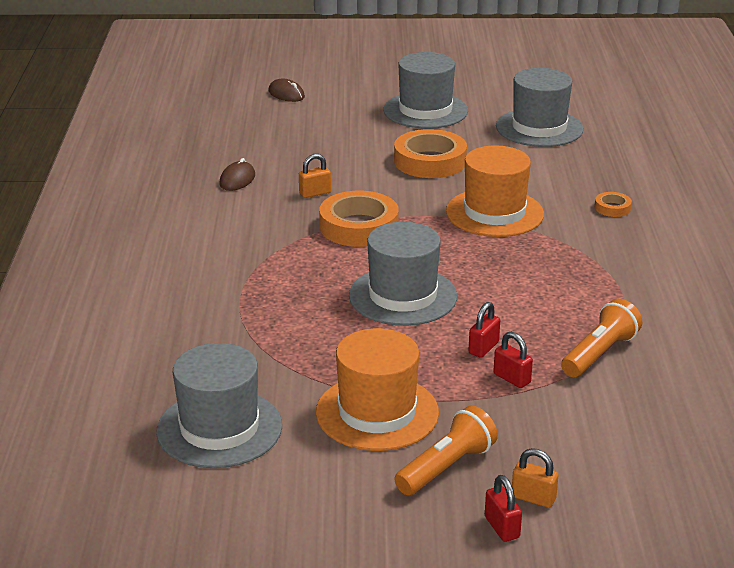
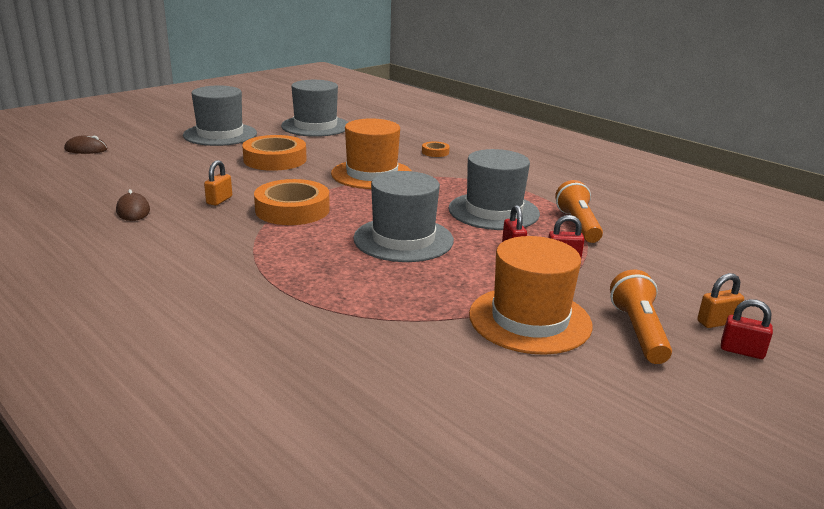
camera: 45 degrees left, 5 degrees down
(219, 428) = (442, 395): grey hat -> grey hat (493, 211)

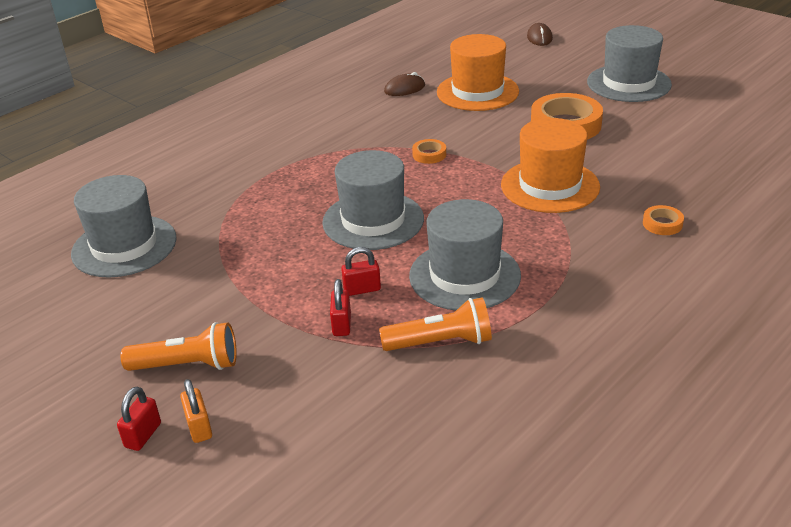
camera: 90 degrees right, 10 degrees up
(219, 200) = (440, 118): orange padlock -> none
(292, 210) = (429, 155): orange tape -> orange tape, size x0.47
(315, 126) = (708, 130): grey hat -> grey hat (124, 246)
(530, 320) = (214, 298): orange hat -> orange hat (477, 92)

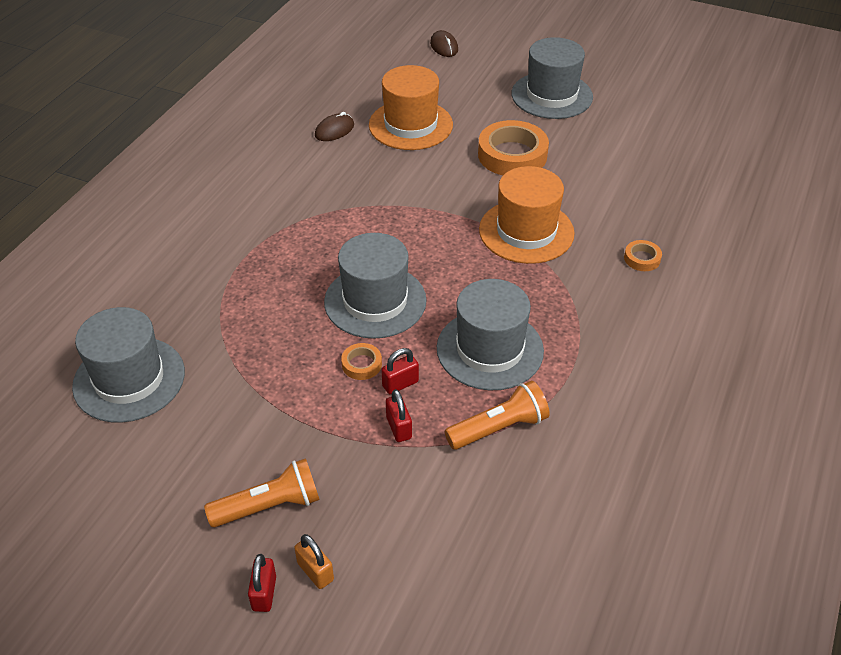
camera: 20 degrees left, 10 degrees up
(429, 155) = (396, 211): orange tape -> orange tape (361, 364)

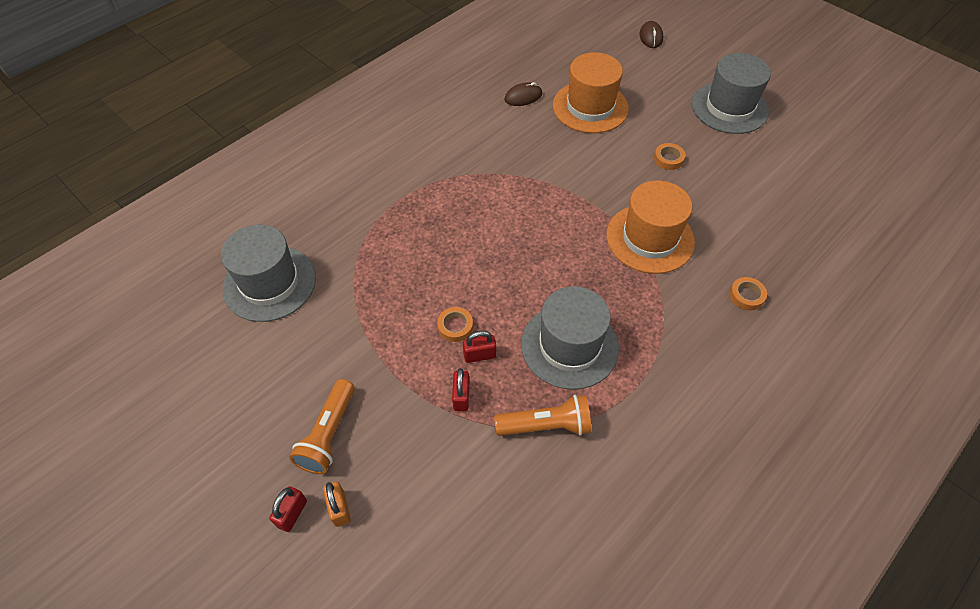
camera: 20 degrees right, 10 degrees up
(269, 506) = (328, 434): orange flashlight -> orange flashlight turned 105 degrees clockwise
(375, 301) = (491, 269): grey hat -> none
(512, 155) = (668, 159): orange tape -> orange tape, size x0.47

